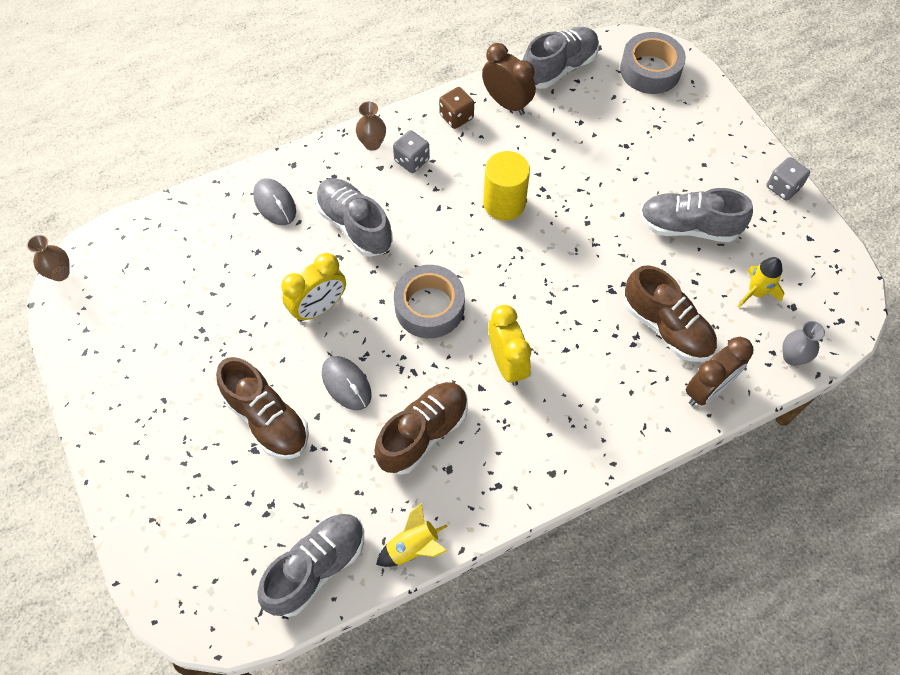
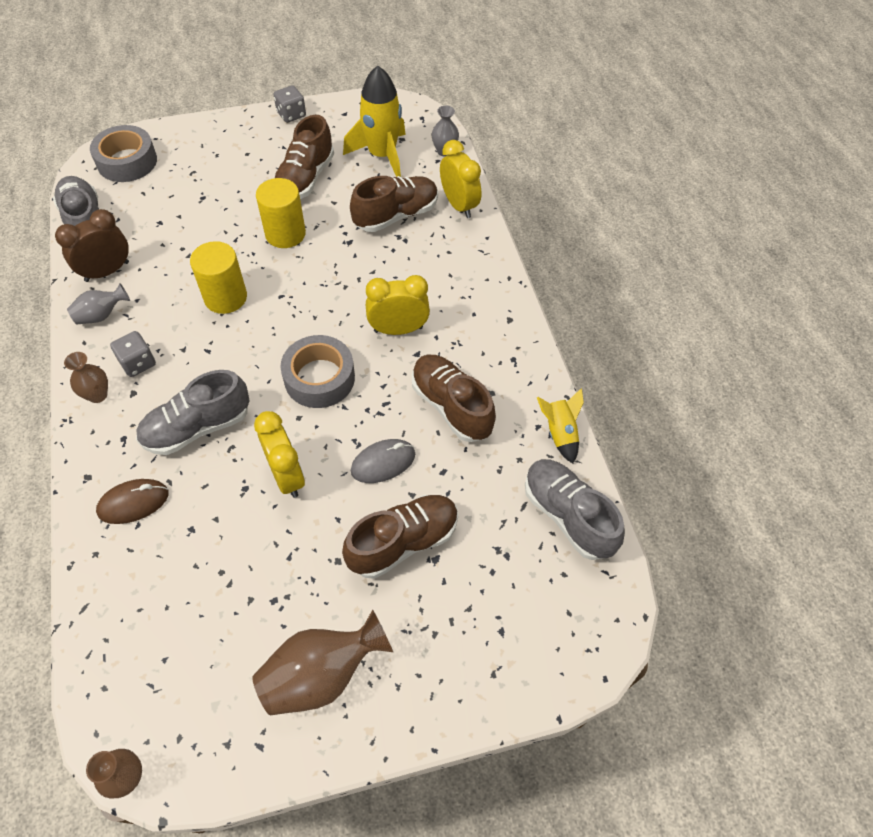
camera: 80 degrees left, 5 degrees down
(142, 382) = (322, 674): none -> brown vase
(275, 204) = (133, 503): grey mouse -> brown mouse
(456, 117) = (101, 315): brown dice -> grey vase
(602, 230) = (285, 234): none -> yellow cylinder
(688, 227) = (305, 178): grey shoe -> brown shoe
(707, 389) = (459, 205): brown clock -> yellow clock
(756, 292) = (382, 155): yellow rocket -> yellow rocket, size x1.83

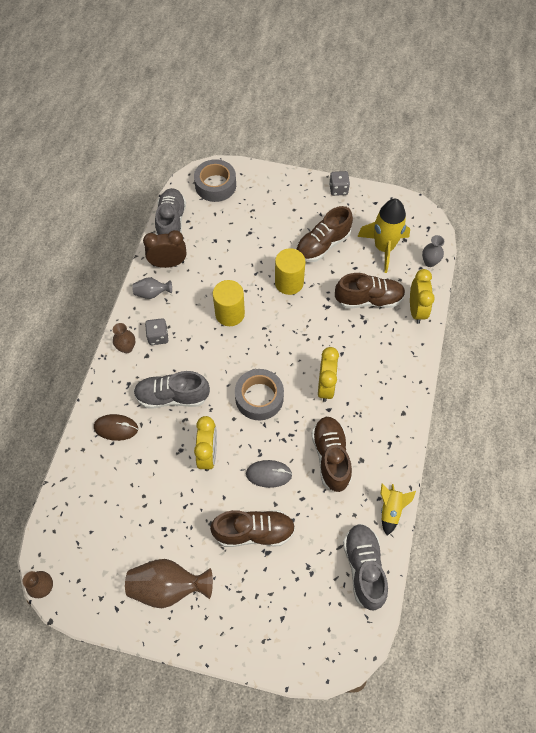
camera: 30 degrees right, 5 degrees up
(398, 329) = (325, 386): yellow clock -> yellow clock turned 75 degrees clockwise

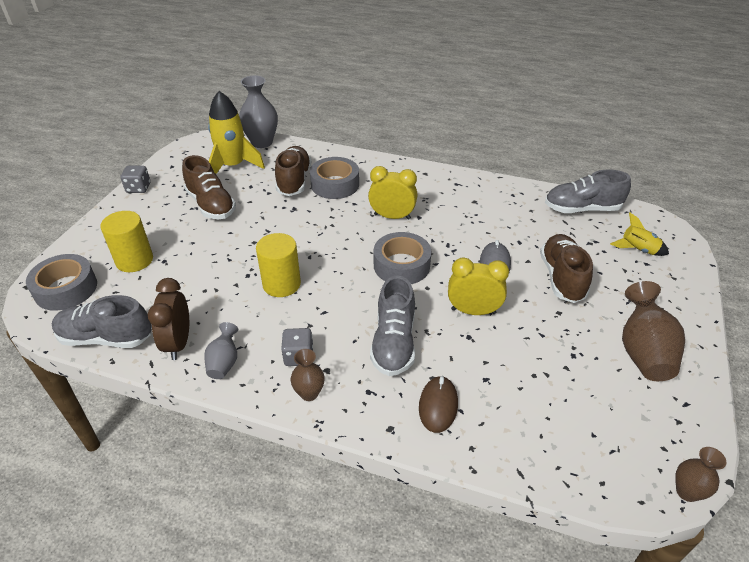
camera: 85 degrees left, 20 degrees down
(289, 283) = (253, 233): yellow cylinder -> yellow cylinder (134, 260)
(331, 457) = (472, 219): brown shoe -> none
(369, 334) = (335, 184): none -> grey tape
(391, 510) = (523, 189): yellow rocket -> yellow rocket (638, 250)
(416, 310) = (314, 155): yellow clock -> none
(429, 262) = (262, 142): grey vase -> grey vase, size x1.79

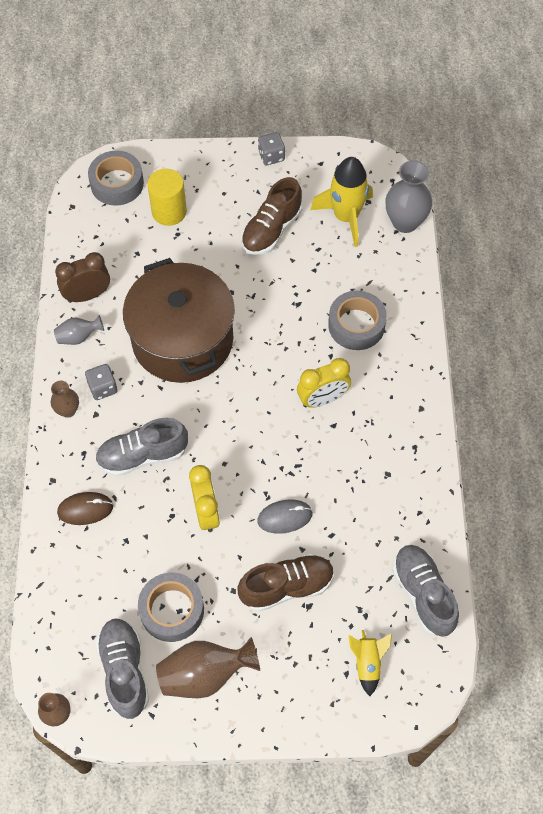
camera: 70 degrees right, 20 degrees up
(106, 338) = (75, 243): grey shoe -> grey shoe (124, 670)
(281, 284) = (182, 339): yellow cylinder -> brown pot
(294, 181) = (345, 284): brown shoe -> none
(392, 217) = (322, 399): yellow clock -> yellow clock turned 75 degrees clockwise
(401, 265) = (247, 431): grey tape -> grey tape (172, 610)

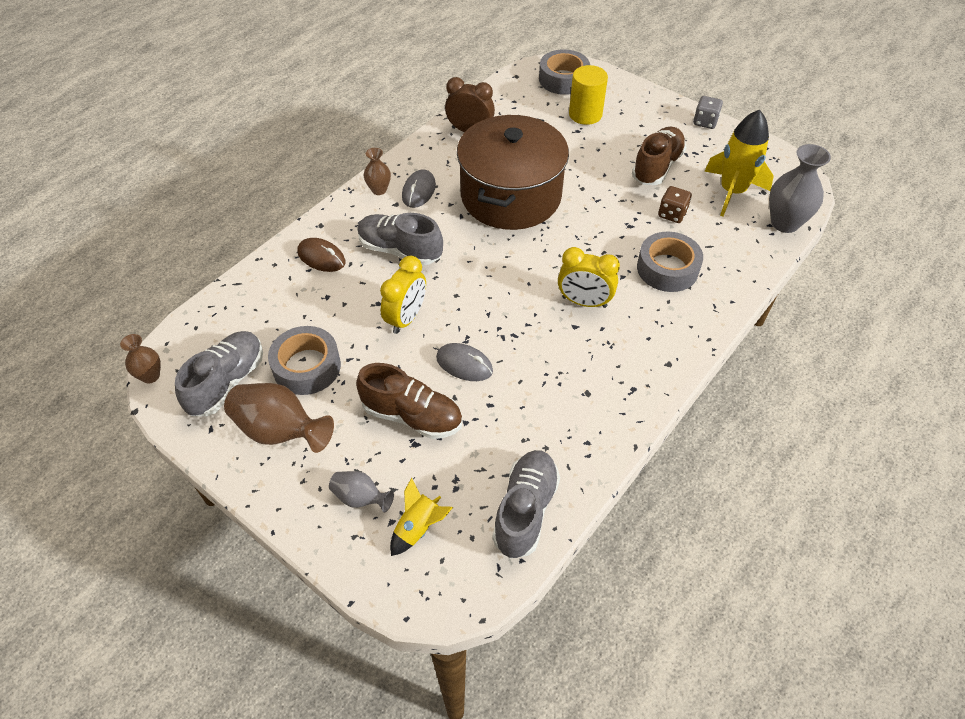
camera: 40 degrees right, 10 degrees down
(78, 337) = (436, 151): grey vase -> grey vase (360, 498)
(103, 388) = (419, 191): grey dice -> grey mouse
(271, 230) = (657, 167): brown shoe -> brown shoe turned 135 degrees clockwise
(319, 270) = (672, 214): none -> brown dice

